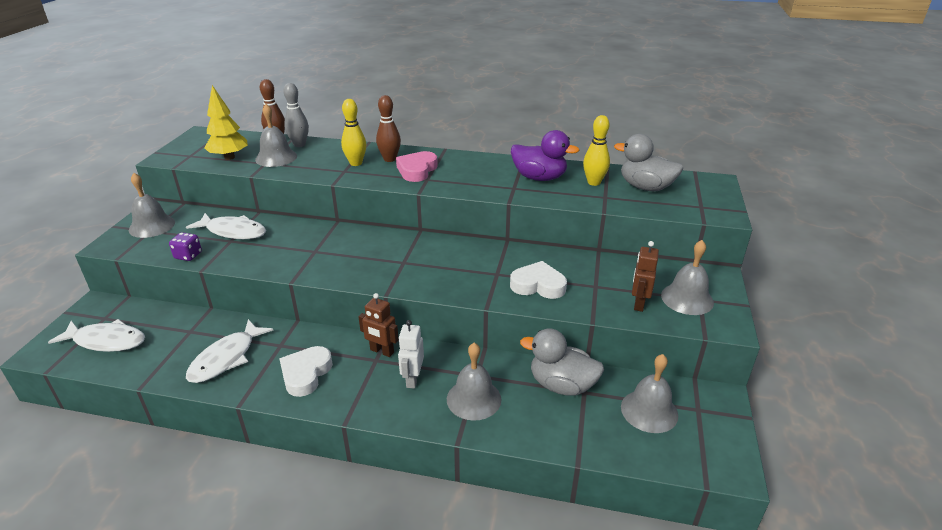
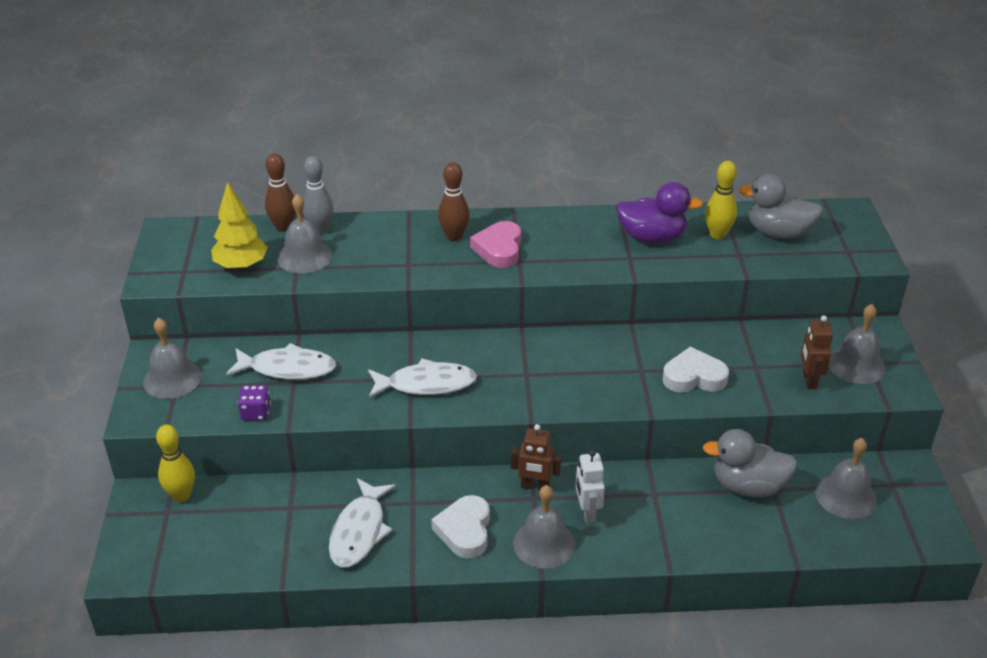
camera: 15 degrees left, 5 degrees up
(106, 341) = (194, 540): white fish -> white fish (426, 384)
(356, 163) = (415, 250): yellow bowling pin -> yellow bowling pin (181, 495)
(474, 399) = (664, 520): grey bell -> grey bell (544, 543)

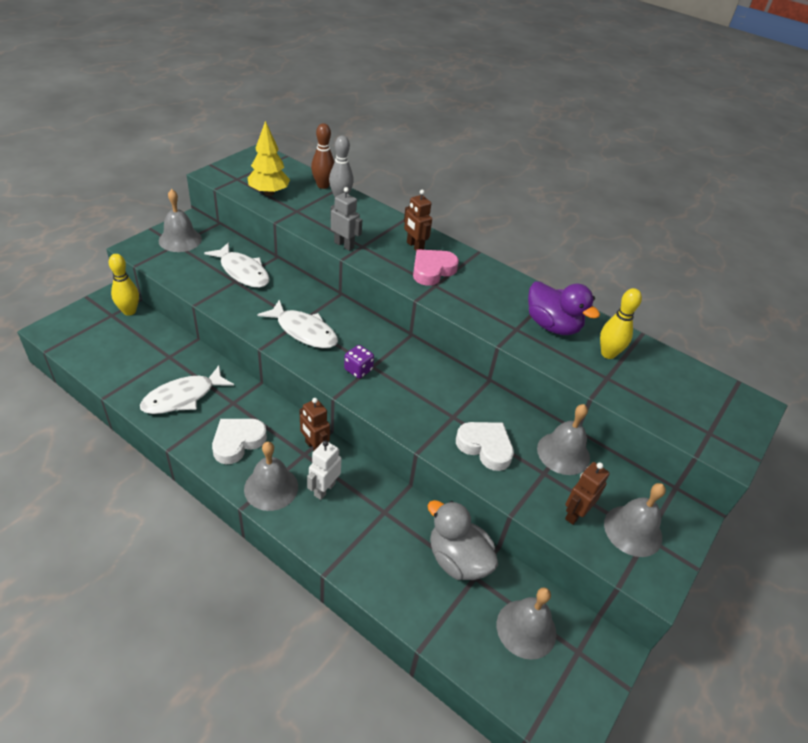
camera: 35 degrees right, 5 degrees up
(256, 413) = (192, 284): purple dice -> purple dice (358, 370)
(304, 256) = (310, 207): grey bell -> grey bell (563, 453)
(391, 273) = (344, 245): none -> grey robot
(454, 236) = (414, 246): brown bowling pin -> brown robot
(778, 233) = (662, 382): grey duck -> none

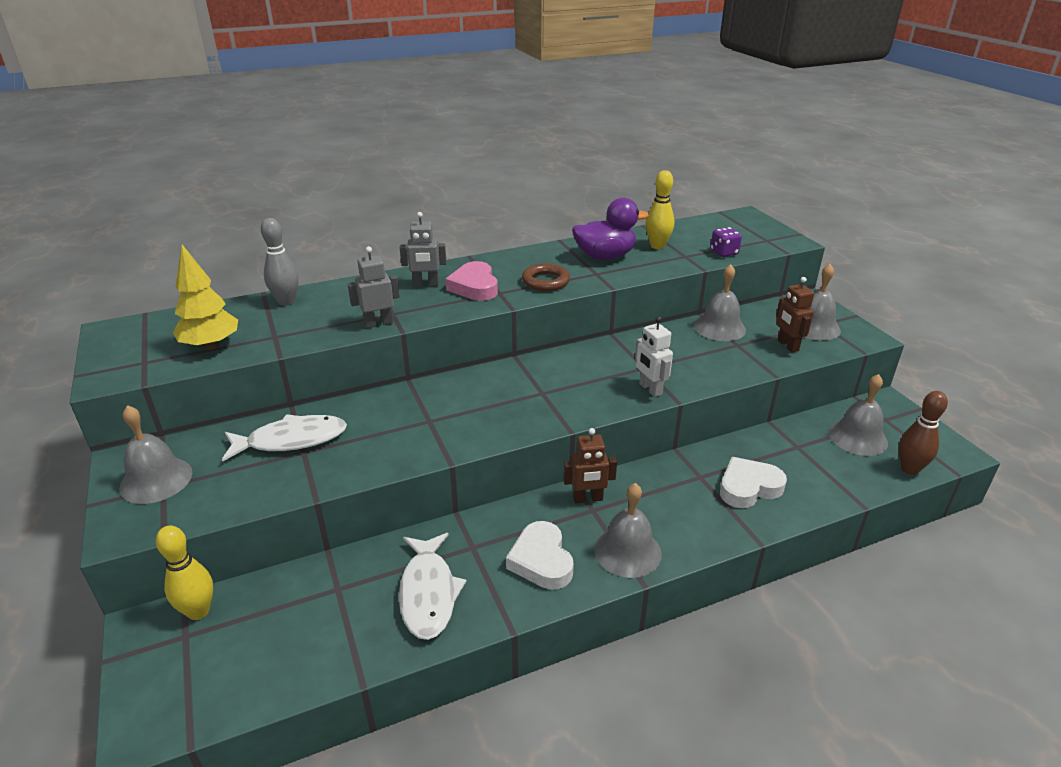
camera: 55 degrees left, 10 degrees down
(304, 331) = (448, 422): white fish -> none
(323, 185) = (246, 306): brown bowling pin -> brown bowling pin (909, 469)
(324, 489) = (651, 509): white robot -> white robot (650, 389)
(358, 370) = (541, 403): purple dice -> purple dice (724, 253)
(414, 246) = (426, 284): brown robot -> grey robot
(457, 559) = (775, 449): grey duck -> none
(474, 304) = (545, 281): none -> brown ring
(485, 447) = (693, 363): white heart -> white heart (748, 487)

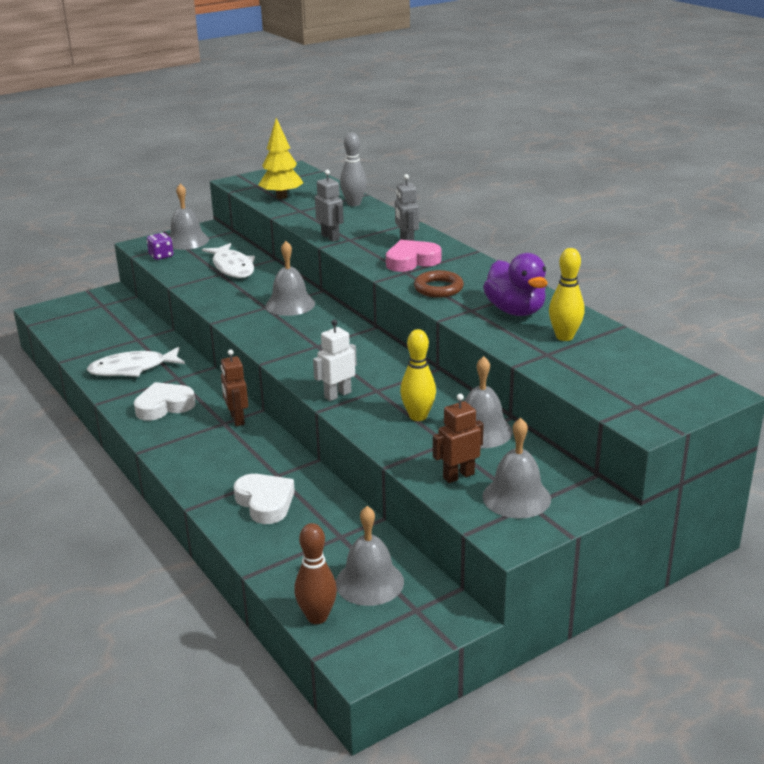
camera: 80 degrees right, 5 degrees down
(198, 611) = (120, 304): yellow bowling pin -> yellow bowling pin (418, 416)
(627, 551) = (175, 442): grey bell -> grey bell (290, 304)
(724, 253) = (572, 377): purple dice -> purple dice (161, 256)

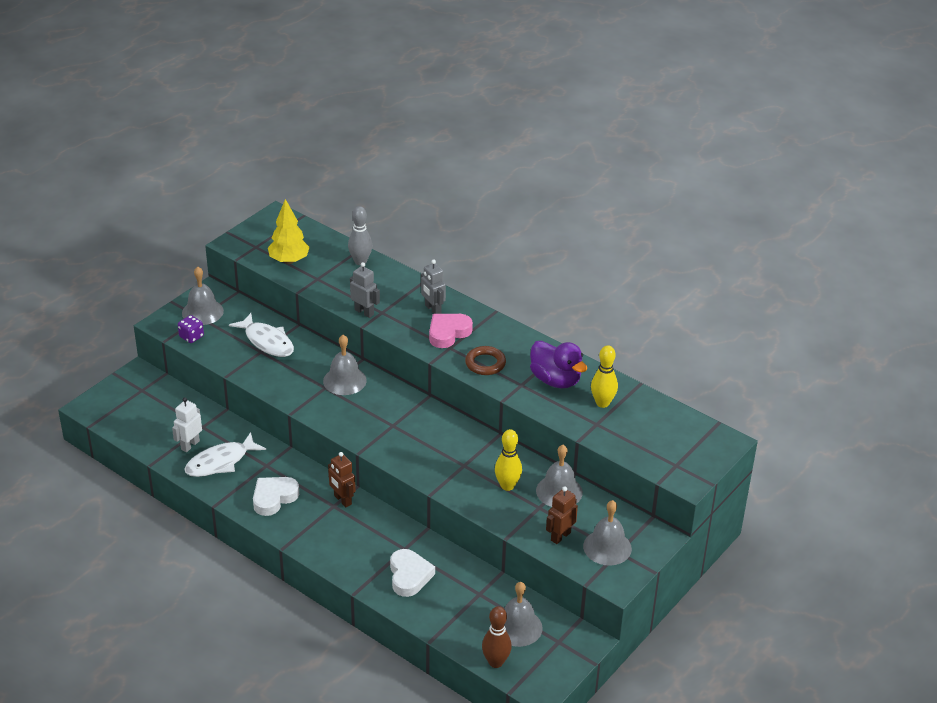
camera: 20 degrees left, 10 degrees up
(265, 502) = (409, 576): white heart -> white heart turned 45 degrees clockwise
(337, 395) = (436, 475): white robot -> white robot (190, 445)

